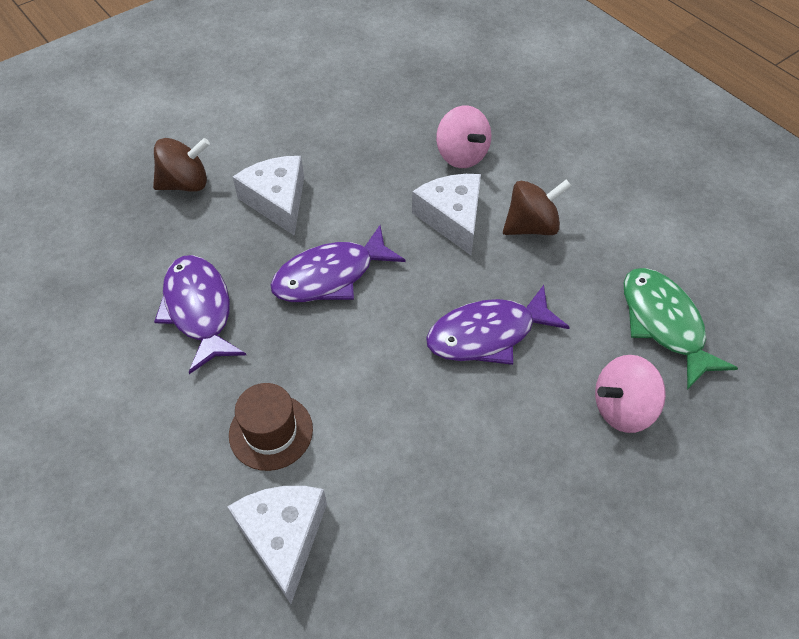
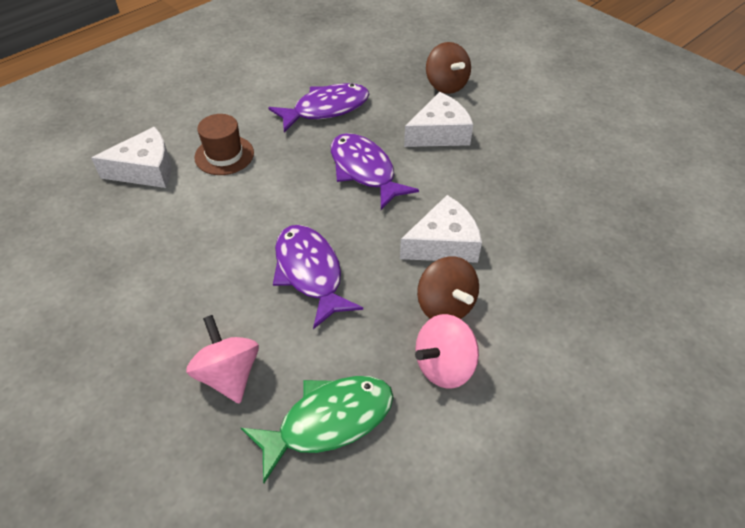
camera: 85 degrees right, 5 degrees down
(461, 155) = (530, 248): pink spinning top -> pink spinning top (444, 366)

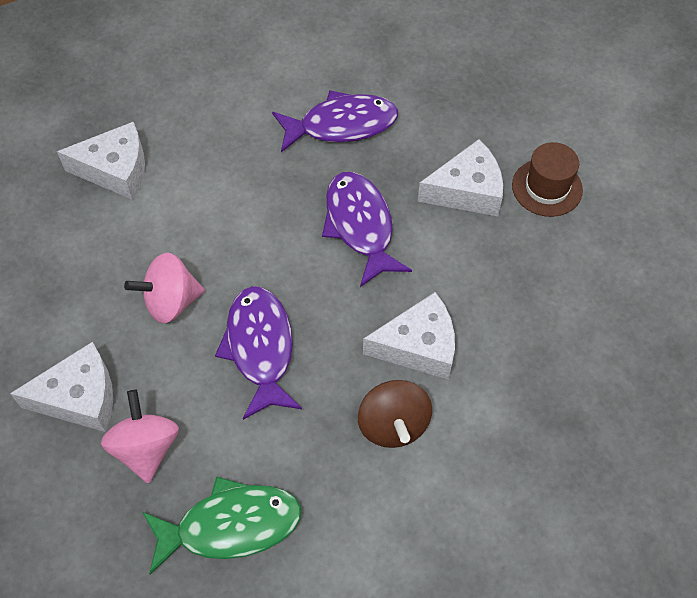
camera: 15 degrees right, 10 degrees up
(154, 347) = (80, 397): none -> white cheese
(224, 155) = (206, 168): brown hat -> brown hat (547, 187)
(444, 366) = (367, 495): pink spinning top -> pink spinning top (171, 302)
(446, 85) = (500, 118): brown spinning top -> none

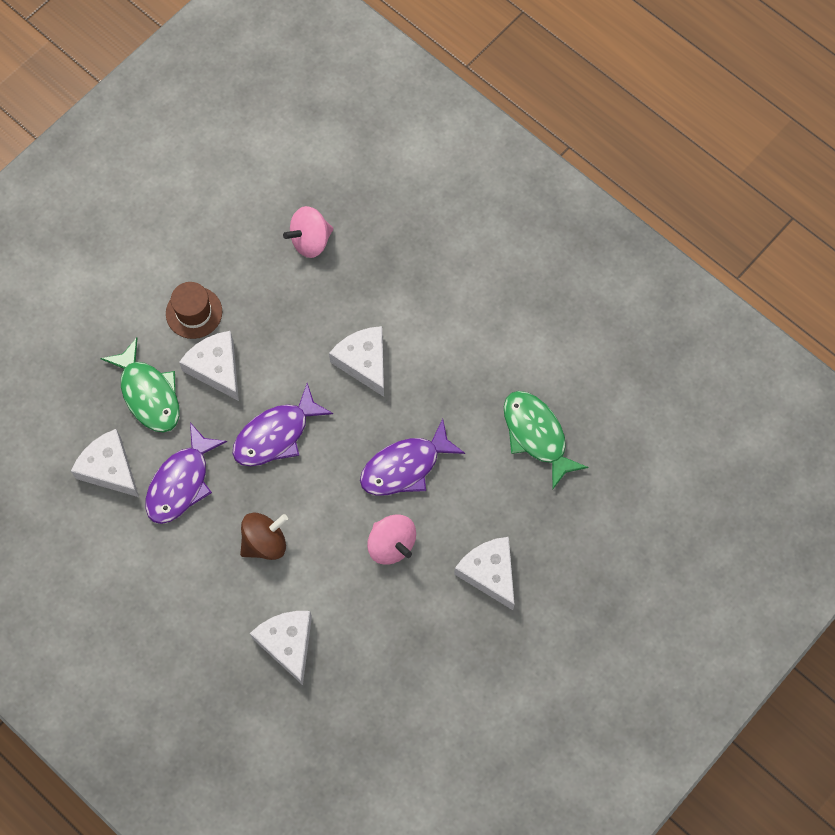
camera: 110 degrees left, 10 degrees up
(146, 448) = (507, 511): pink spinning top -> pink spinning top (310, 241)
(341, 125) = (181, 482): purple fish -> purple fish turned 120 degrees counterclockwise
(384, 70) = (109, 469): none -> white cheese
(393, 425) = (429, 360): brown spinning top -> brown spinning top (265, 542)
(458, 122) = (148, 394): none -> green fish

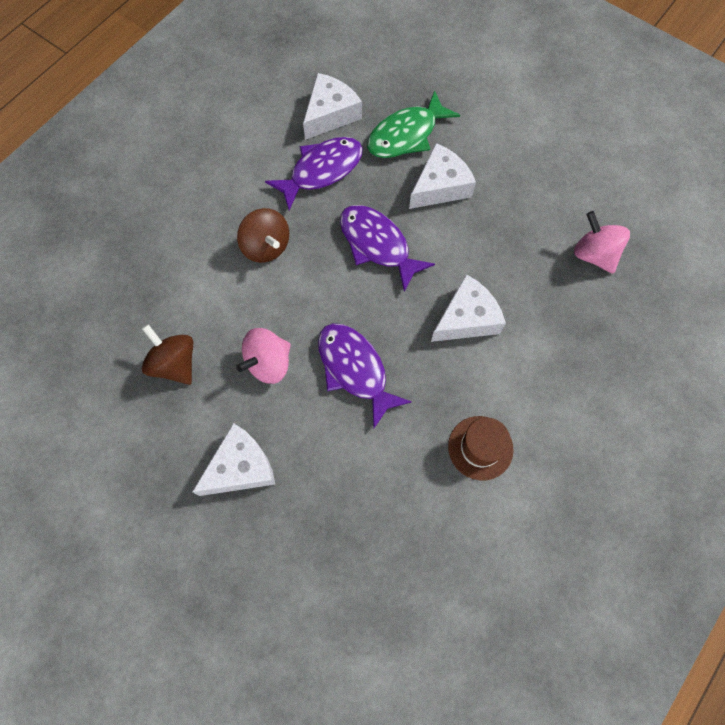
camera: 85 degrees right, 0 degrees up
(181, 482) = (321, 171): purple fish -> purple fish turned 120 degrees clockwise
(194, 312) = (494, 161): brown hat -> brown hat (480, 447)
(287, 643) = (165, 277): white cheese -> none
(383, 633) = (175, 363): none -> brown spinning top
(536, 435) = (405, 509): green fish -> none

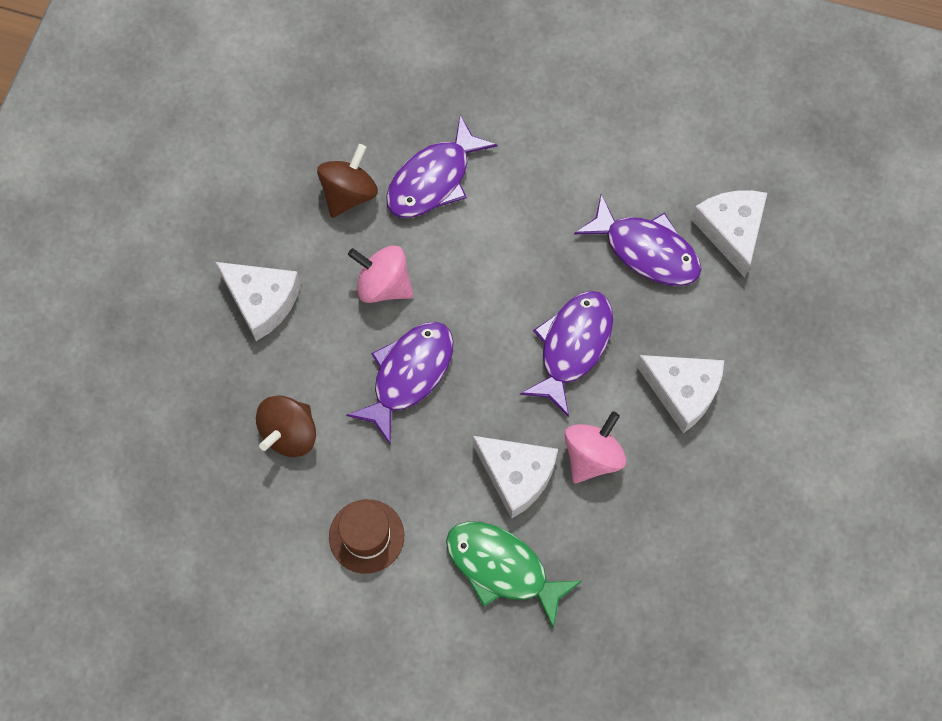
camera: 70 degrees right, 0 degrees up
(194, 295) = (434, 179): none -> purple fish
(266, 246) = (521, 228): brown spinning top -> brown spinning top (289, 433)
(330, 114) = (731, 231): white cheese -> white cheese turned 120 degrees counterclockwise
(406, 135) = (740, 328): green fish -> green fish (502, 568)
(594, 254) = (662, 602): pink spinning top -> pink spinning top (592, 456)

